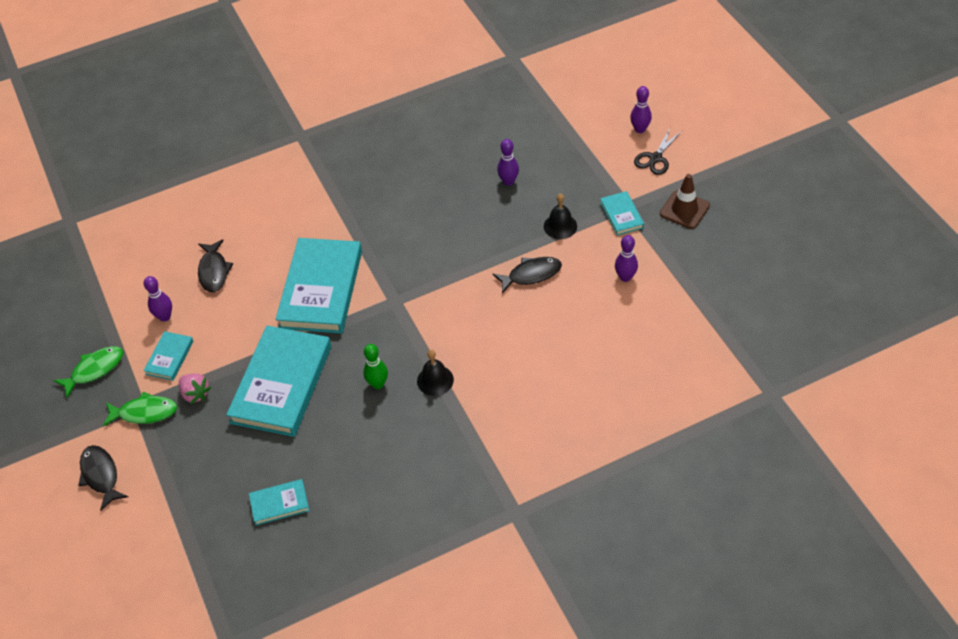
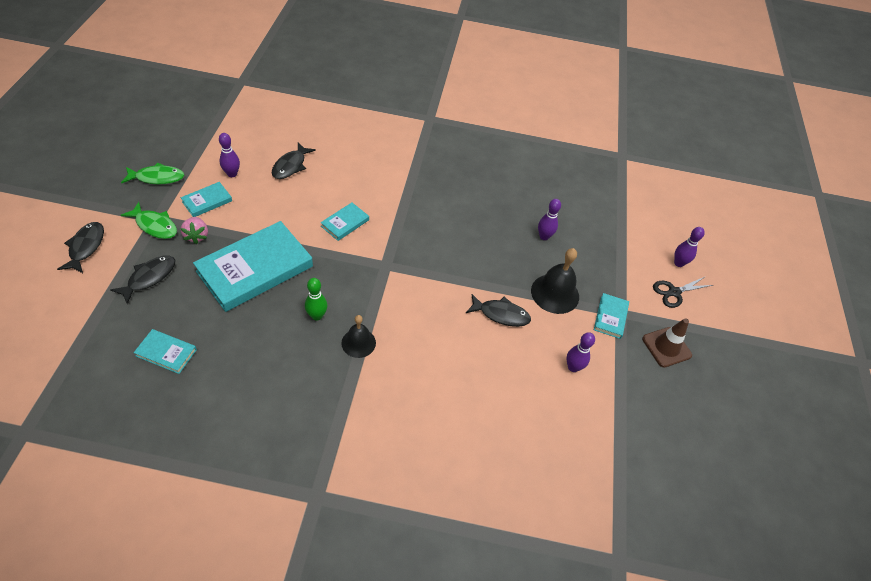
camera: 25 degrees right, 0 degrees up
(193, 458) = (149, 277): none -> black fish
(321, 289) = (345, 223): turquoise book -> turquoise book, size x0.46
(560, 226) = (555, 293): black bell -> black bell, size x1.56

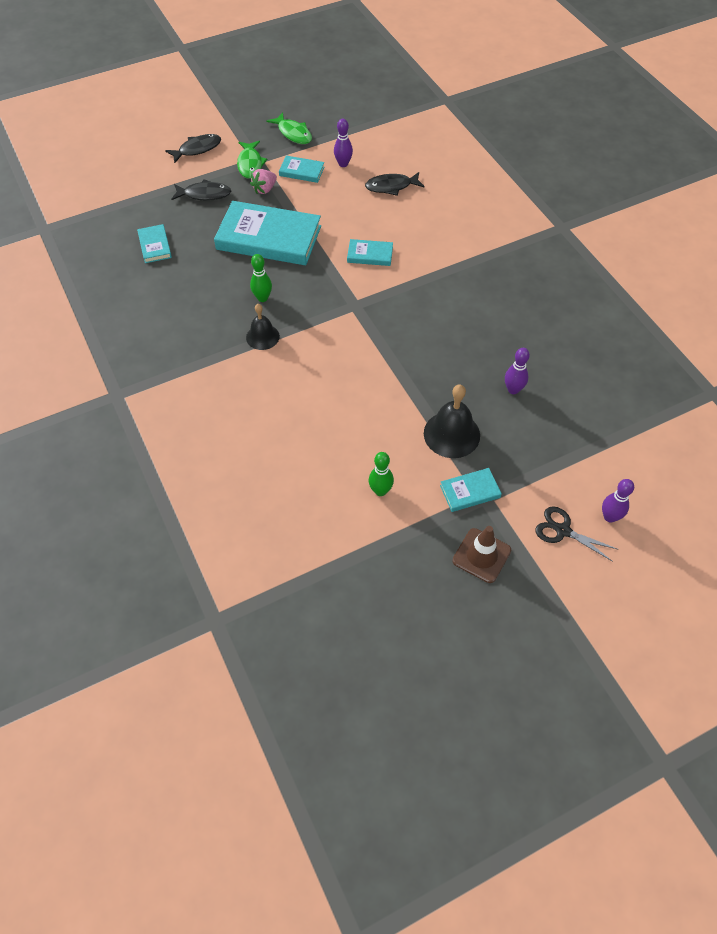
camera: 60 degrees right, 5 degrees up
(501, 314) = (385, 408): black fish -> none
(573, 367) = (380, 491): purple bowling pin -> green bowling pin

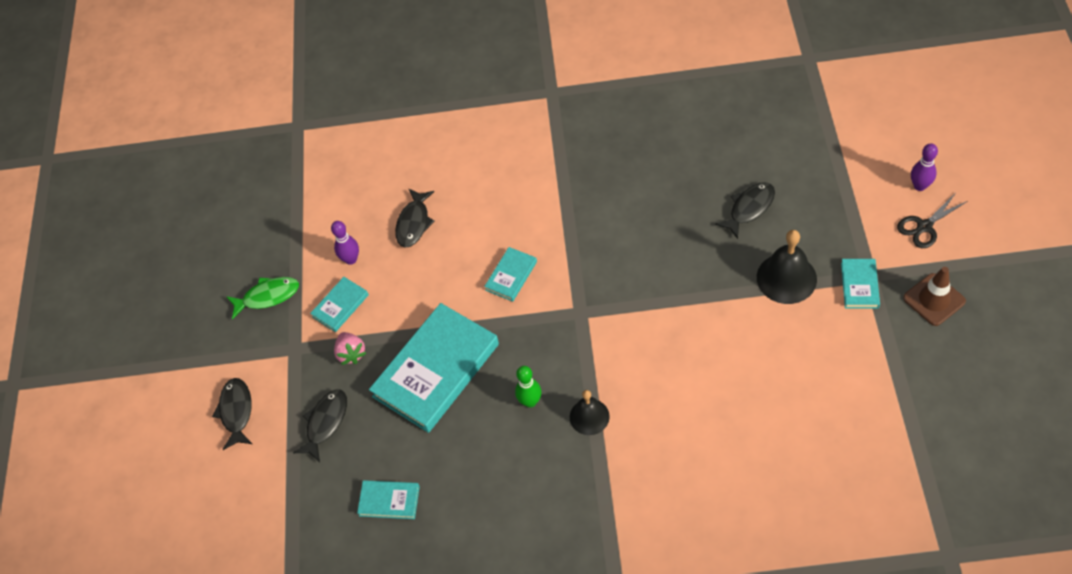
camera: 60 degrees left, 0 degrees up
(250, 164) = (298, 358): green fish -> none
(380, 491) = (836, 361): green bowling pin -> none
(513, 389) = (749, 208): purple bowling pin -> black fish

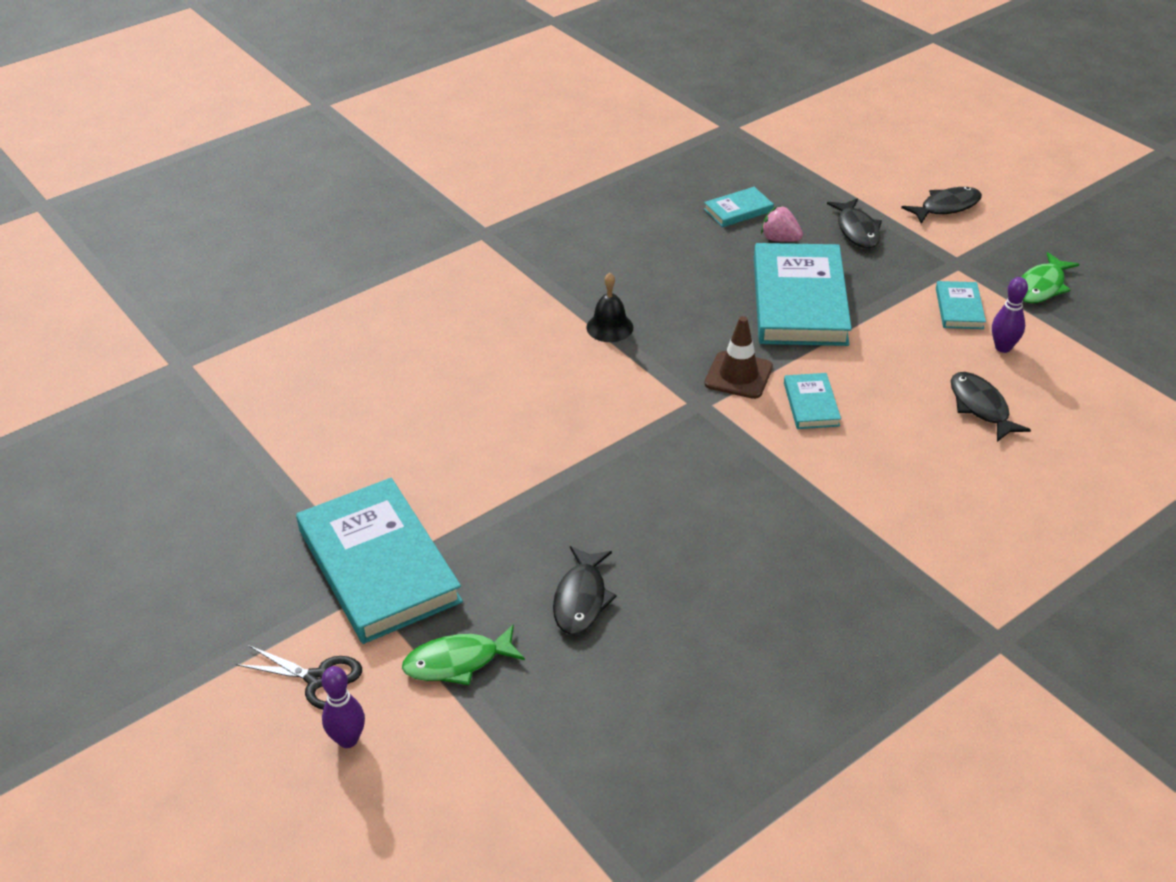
camera: 140 degrees right, 15 degrees down
(236, 412) = (946, 207): black fish -> black fish turned 75 degrees counterclockwise
(351, 353) = (898, 280): pink strawberry -> pink strawberry (780, 239)
(530, 401) = (680, 315): green bowling pin -> none
(786, 278) = (478, 535): black bell -> none
(840, 202) = (457, 662): none -> green fish
(859, 285) = (379, 565): turquoise book -> turquoise book, size x2.18
(924, 227) = (318, 679): black scissors -> black scissors turned 90 degrees clockwise
(934, 299) = (272, 588): brown traffic cone -> brown traffic cone (738, 375)

